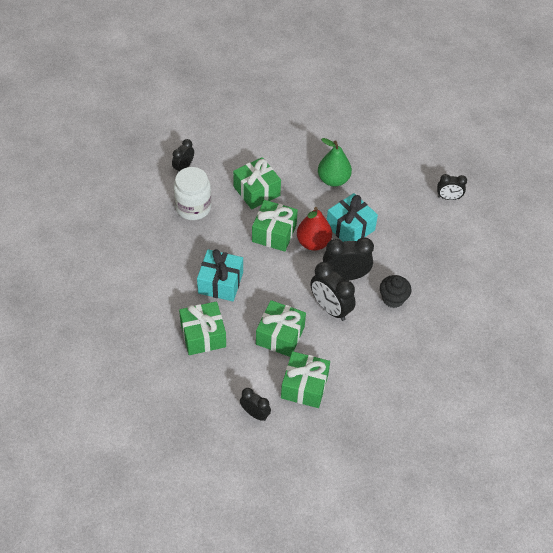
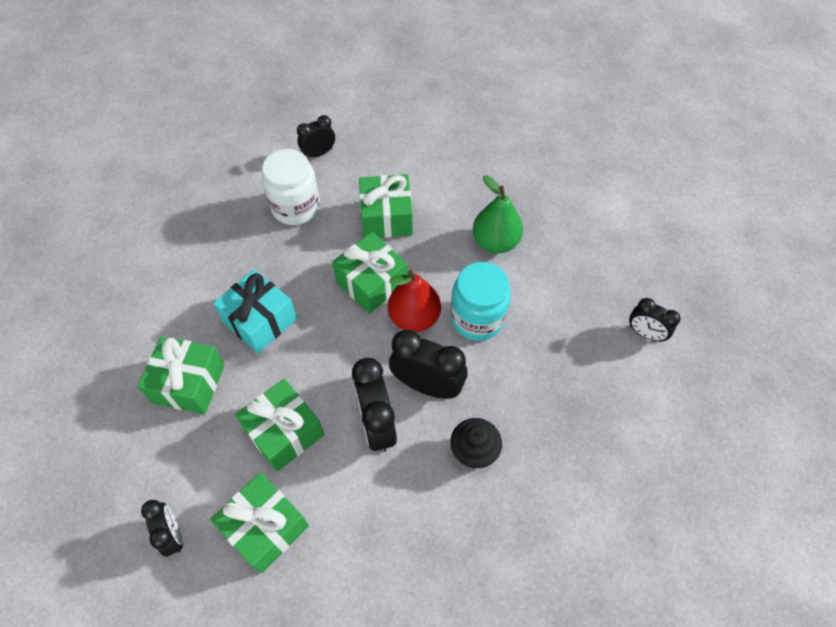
camera: 30 degrees right, 5 degrees up
(350, 228) = (477, 318): turquoise gift -> turquoise jar

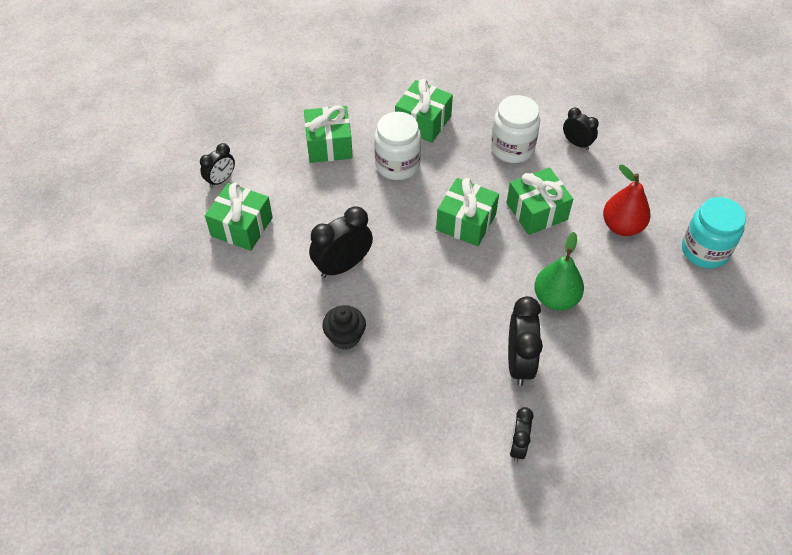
camera: 70 degrees right, 5 degrees down
(260, 320) = (397, 165): turquoise gift -> white jar
(284, 432) = (314, 212): green gift -> green gift (423, 122)
(414, 317) = (447, 261): red pear -> red pear (622, 226)
(427, 385) = (389, 289): black clock -> black clock (519, 362)
(477, 318) = (468, 306): turquoise jar -> turquoise jar (704, 250)

